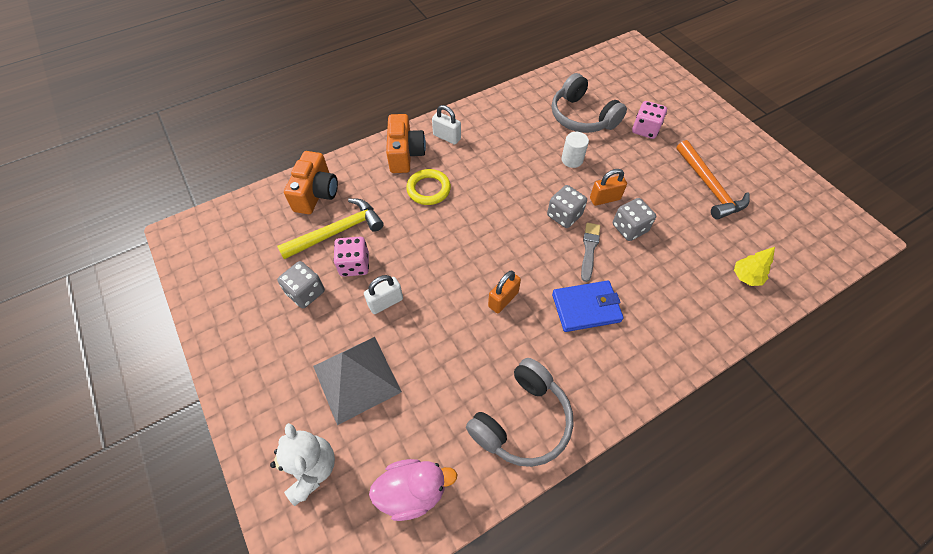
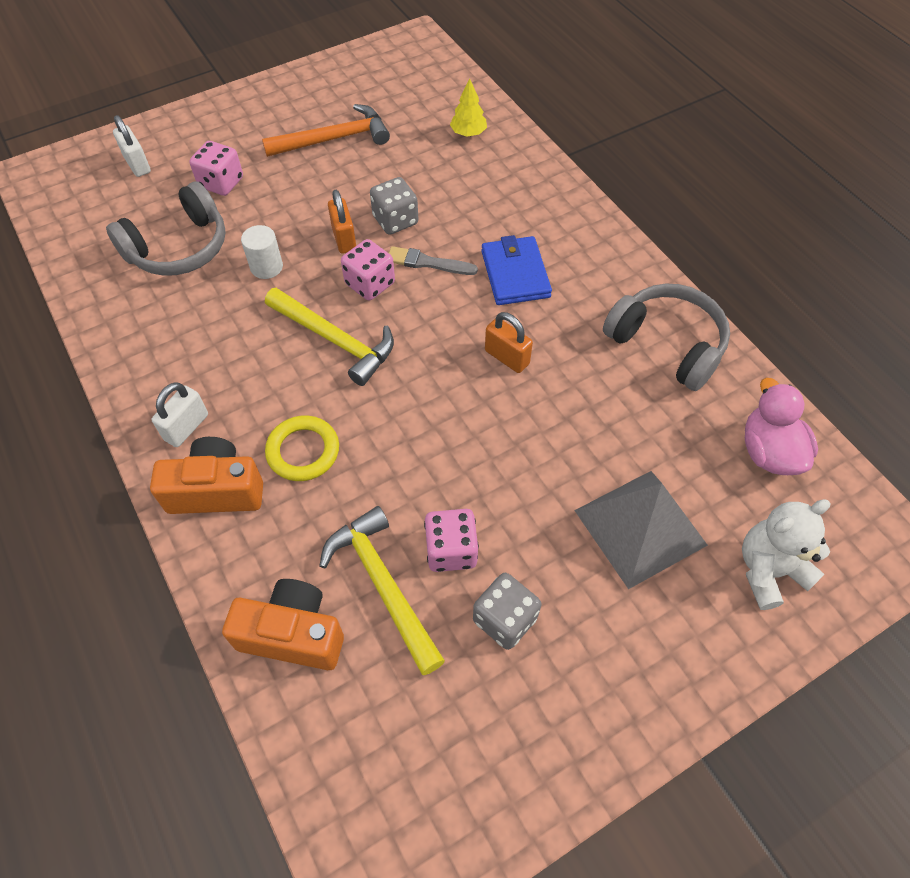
camera: 90 degrees left, 0 degrees up
(386, 302) = (518, 499): white padlock -> white padlock (137, 164)
(512, 199) = (335, 340): none -> yellow hammer
(564, 215) = (370, 284): grey dice -> pink dice

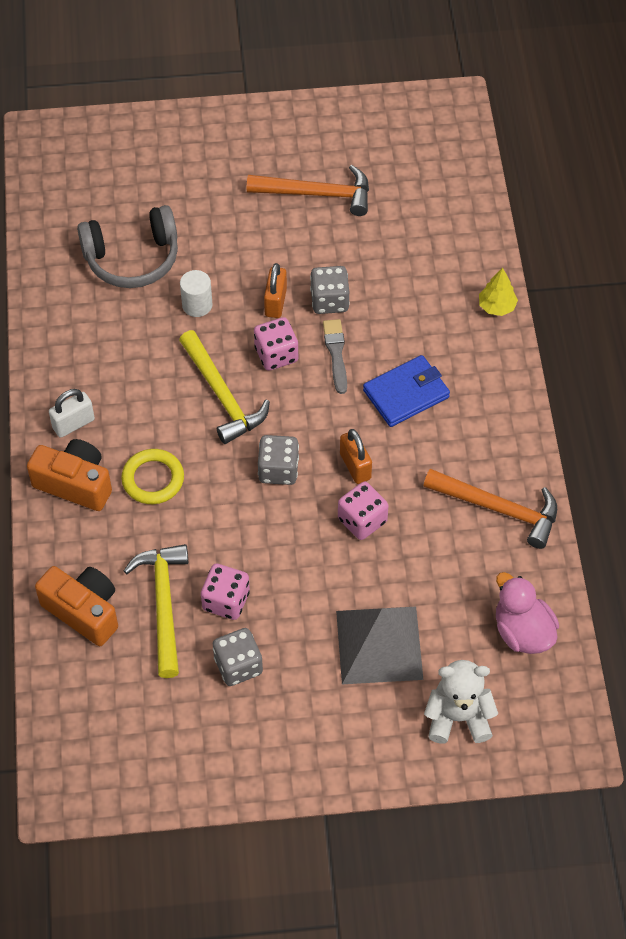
camera: 25 degrees right, 0 degrees up
(137, 164) = (131, 158): white padlock -> none
(221, 183) = (195, 205): pink dice -> pink dice (362, 520)
(428, 263) = (336, 353): grey brush -> grey brush turned 45 degrees clockwise
(432, 390) = (278, 470): none -> grey dice
(468, 133) = (445, 233): yellow tree -> yellow tree (496, 306)
(515, 274) = (406, 394): blue wallet -> blue wallet turned 45 degrees clockwise
(667, 344) = (499, 509): grey headphones -> orange hammer
(769, 452) = (522, 632): pink duck -> pink duck turned 45 degrees counterclockwise

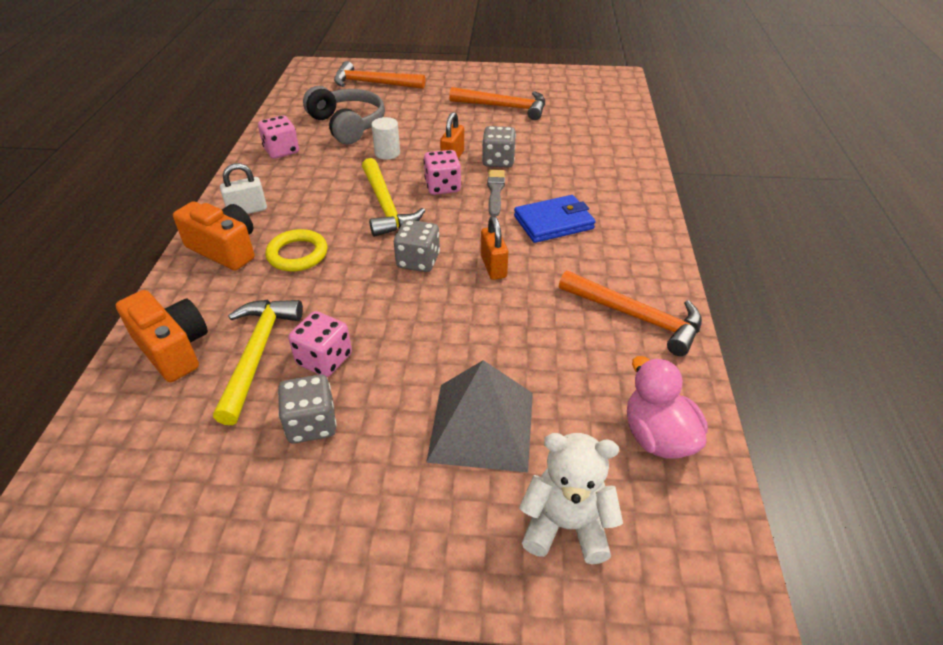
camera: 10 degrees right, 15 degrees down
(132, 258) = (348, 125): grey headphones -> grey headphones turned 120 degrees counterclockwise
(136, 164) = (373, 83): none -> orange hammer
(362, 520) = (490, 309): pink dice -> pink dice (281, 151)
(496, 306) = (644, 177): yellow tree -> none

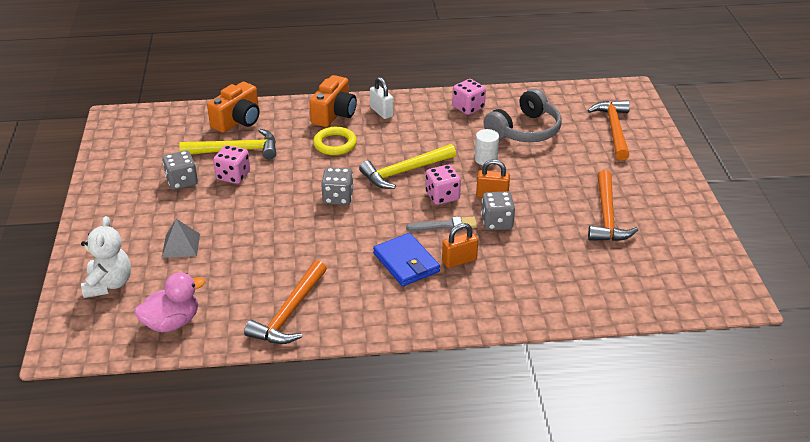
camera: 80 degrees right, 5 degrees down
(482, 426) = (181, 245): grey pyramid -> grey pyramid, size x0.57
(493, 267) = (338, 235): orange padlock -> orange padlock (459, 260)

